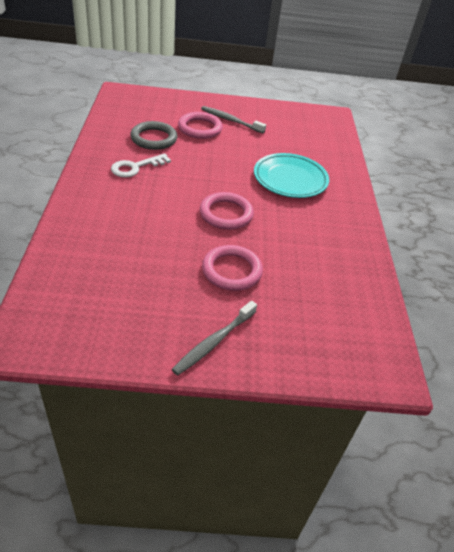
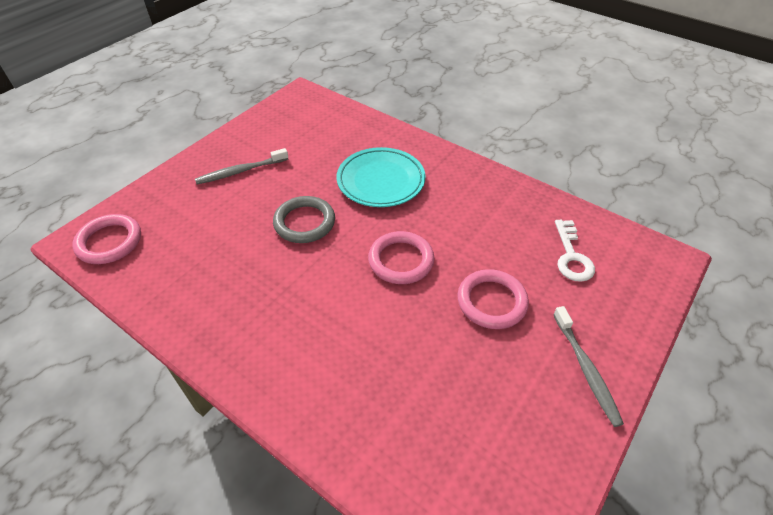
camera: 50 degrees left, 5 degrees up
(135, 167) = (256, 302): white key -> white key (571, 256)
(154, 138) = (213, 256): grey ring -> grey ring (304, 222)
(200, 128) = (231, 204): pink ring -> pink ring (109, 242)

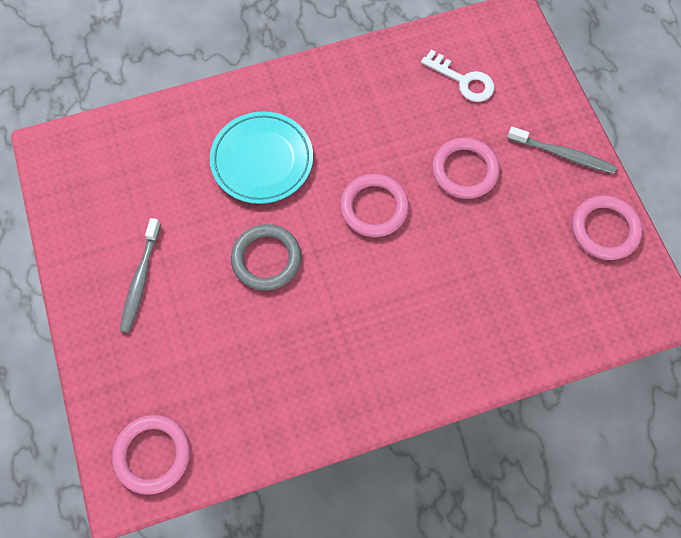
camera: 55 degrees left, 20 degrees up
(546, 455) = (604, 229): none -> pink ring

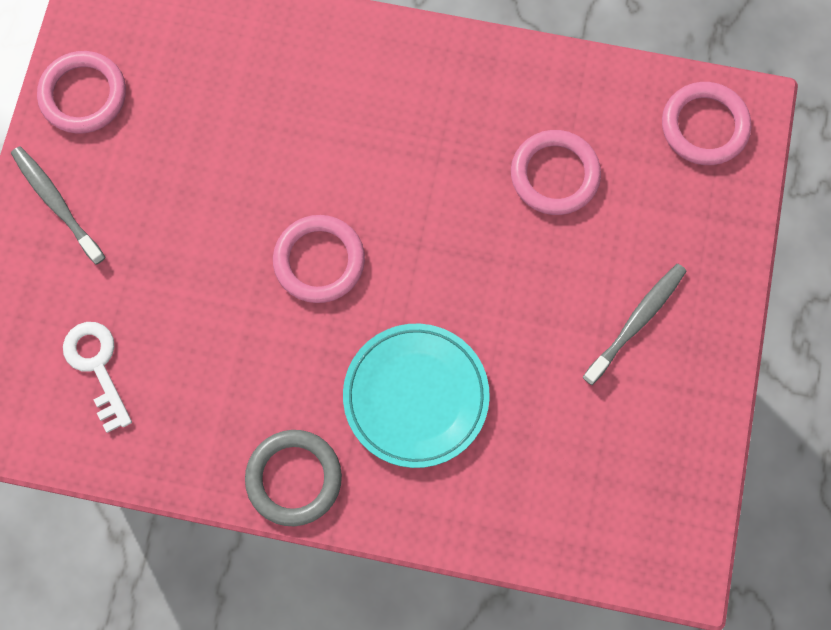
camera: 150 degrees left, 5 degrees up
(266, 259) = (479, 267): grey ring -> grey ring (294, 478)
(464, 170) = (183, 247): pink ring -> pink ring (554, 175)

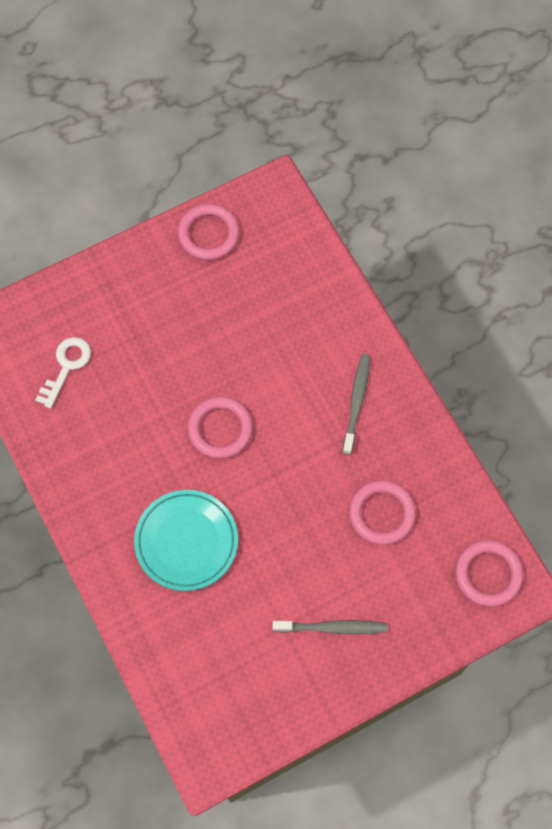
camera: 50 degrees right, 5 degrees down
(57, 204) = (137, 273): grey toothbrush -> grey toothbrush (356, 402)
(294, 478) = (88, 515): grey ring -> none

